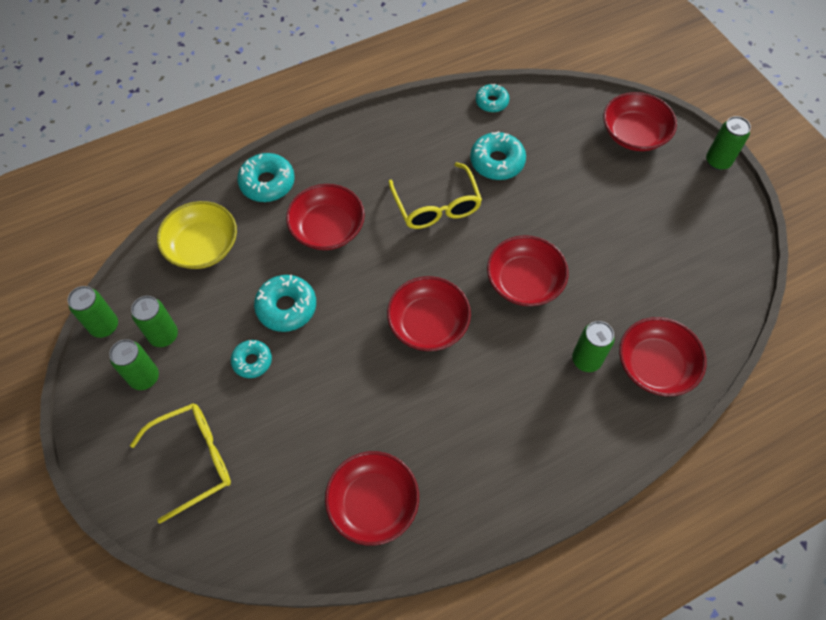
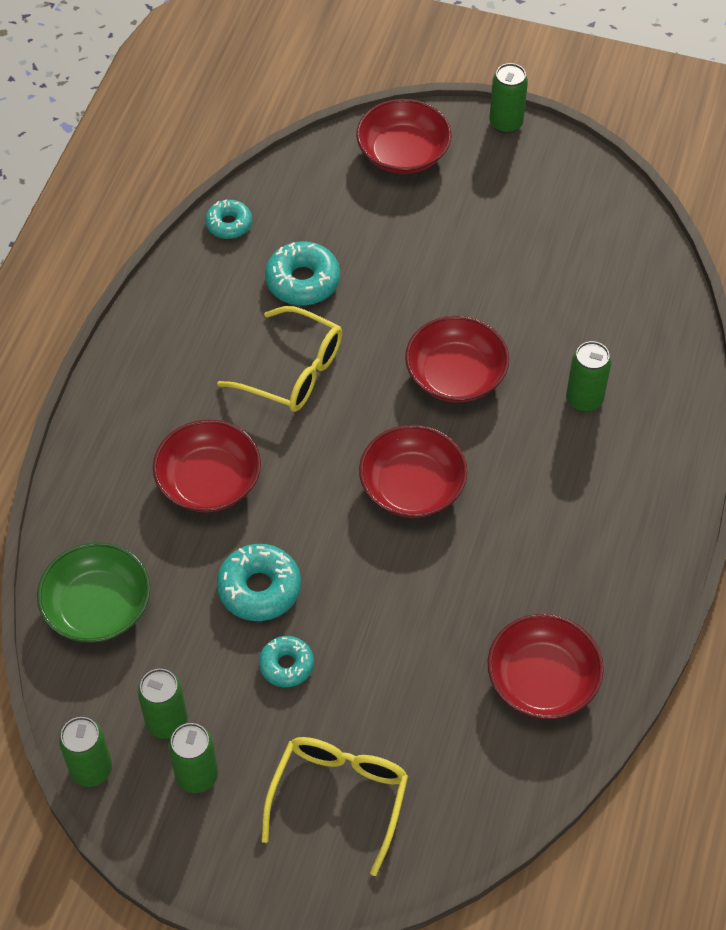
camera: 45 degrees left, 5 degrees down
(202, 246) = (97, 607): yellow bowl -> green bowl
(267, 183) = (89, 489): turquoise donut -> none
(655, 365) = (644, 355): red bowl -> none

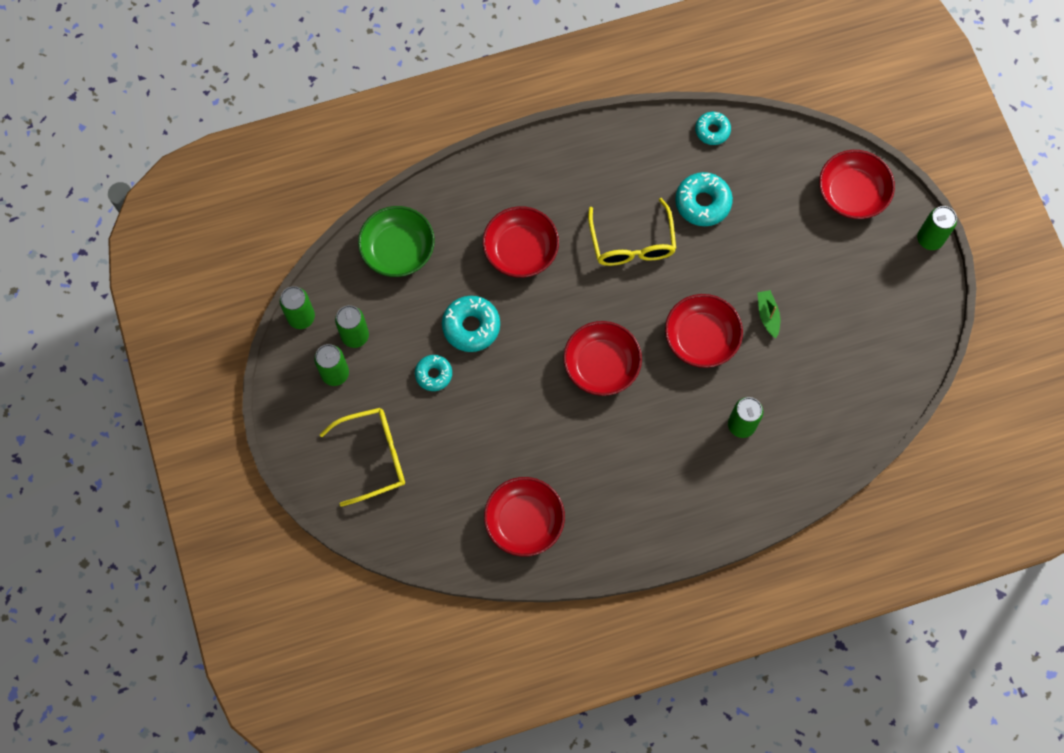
camera: 55 degrees right, 15 degrees up
(478, 302) = (767, 315): none -> green boat

